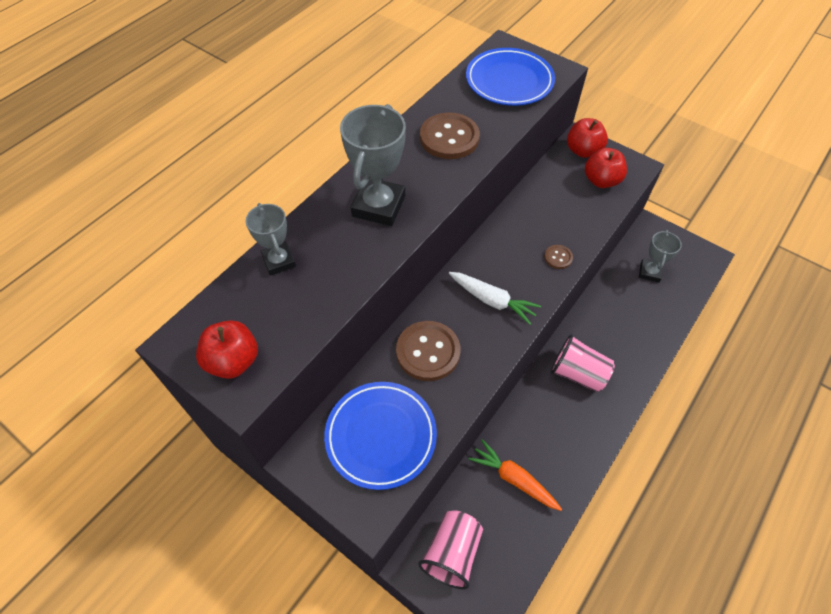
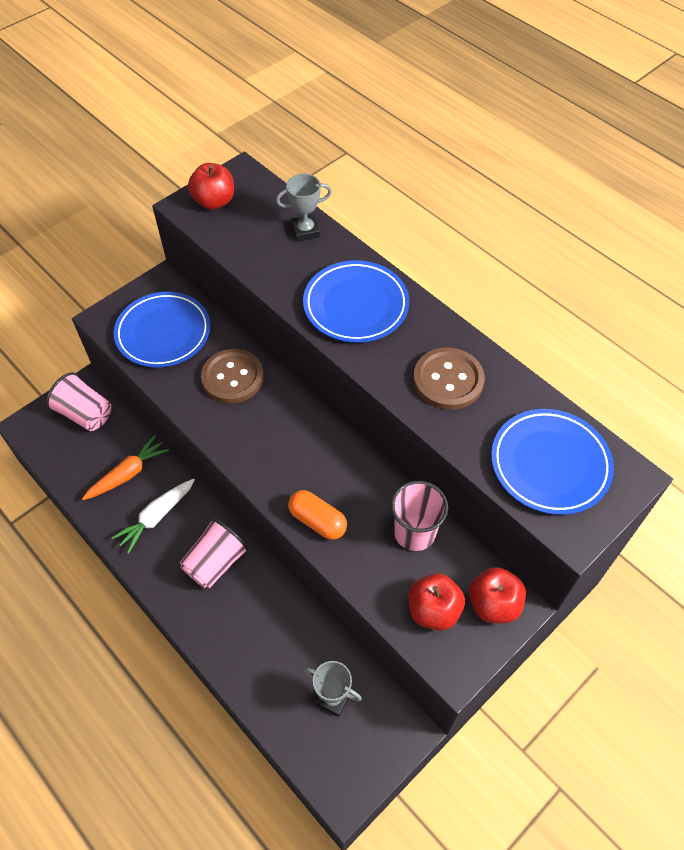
camera: 100 degrees right, 0 degrees up
(378, 206) = (356, 305): grey trophy -> blue plate
(492, 300) = (276, 442): white carrot -> white carrot (156, 517)
(545, 196) = (414, 532): none -> pink cup
(558, 257) = (317, 521): brown button -> orange capsule

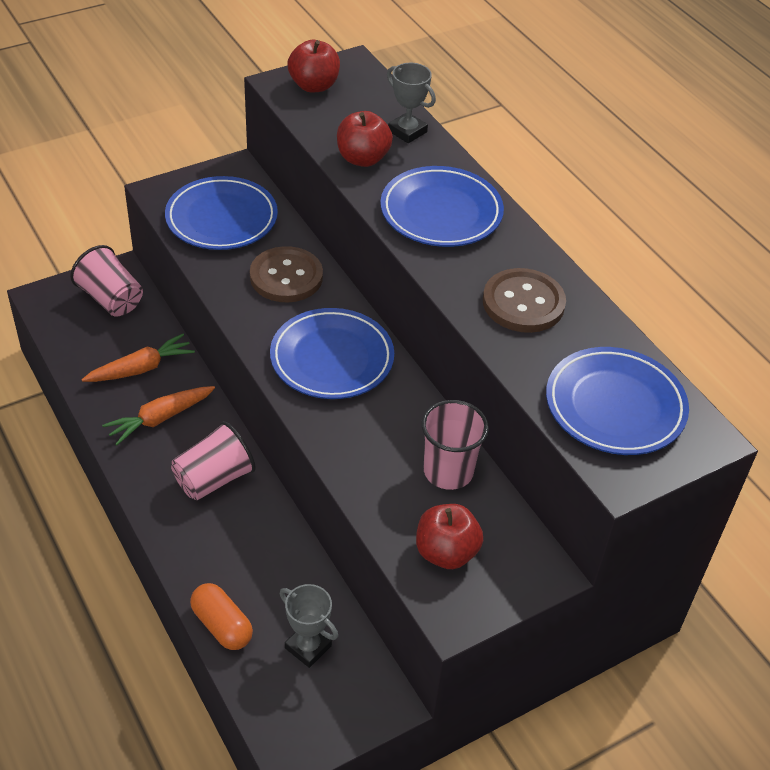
camera: 10 degrees right, 10 degrees down
(156, 517) = (160, 418): white carrot -> orange carrot
(291, 448) = (332, 358): none -> blue plate
(305, 231) = (407, 131): grey trophy -> grey trophy turned 45 degrees clockwise
(317, 521) = (339, 436): orange capsule -> orange capsule (222, 625)
(493, 604) = (519, 562): red apple -> red apple (363, 158)

